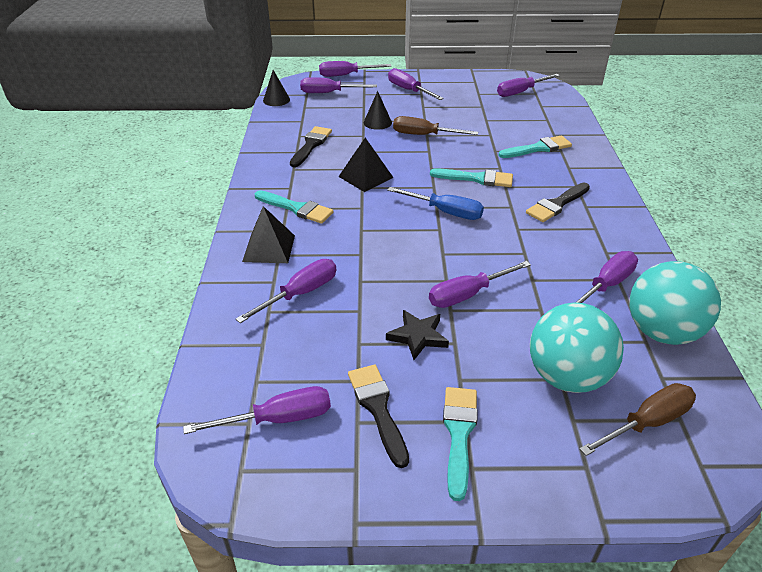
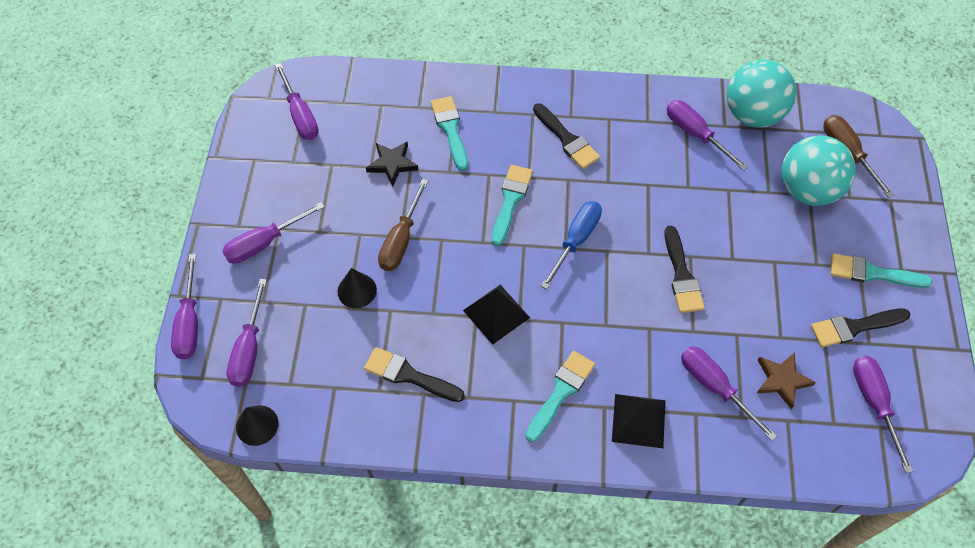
camera: 85 degrees left, 20 degrees up
(307, 341) = (782, 380): none -> brown star
(418, 336) = (769, 289): black star -> black star (392, 164)
(422, 274) = (681, 275): none -> black brush
(468, 295) = (711, 241): purple screwdriver -> none

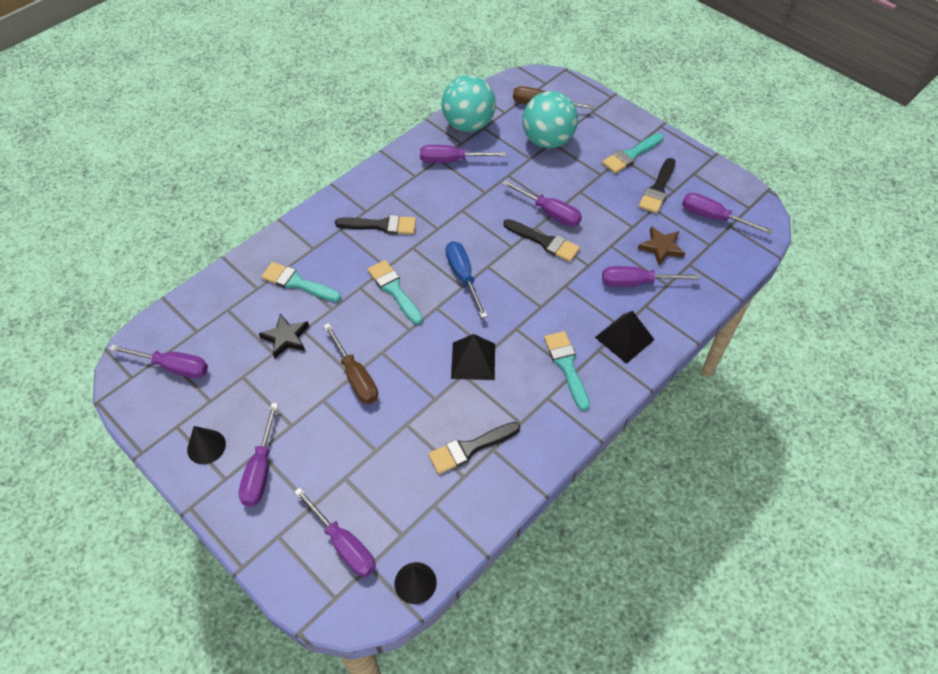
camera: 50 degrees left, 5 degrees down
(189, 323) = (275, 575): purple screwdriver -> purple screwdriver (549, 212)
(357, 290) = (368, 434): black cone -> black cone (206, 446)

